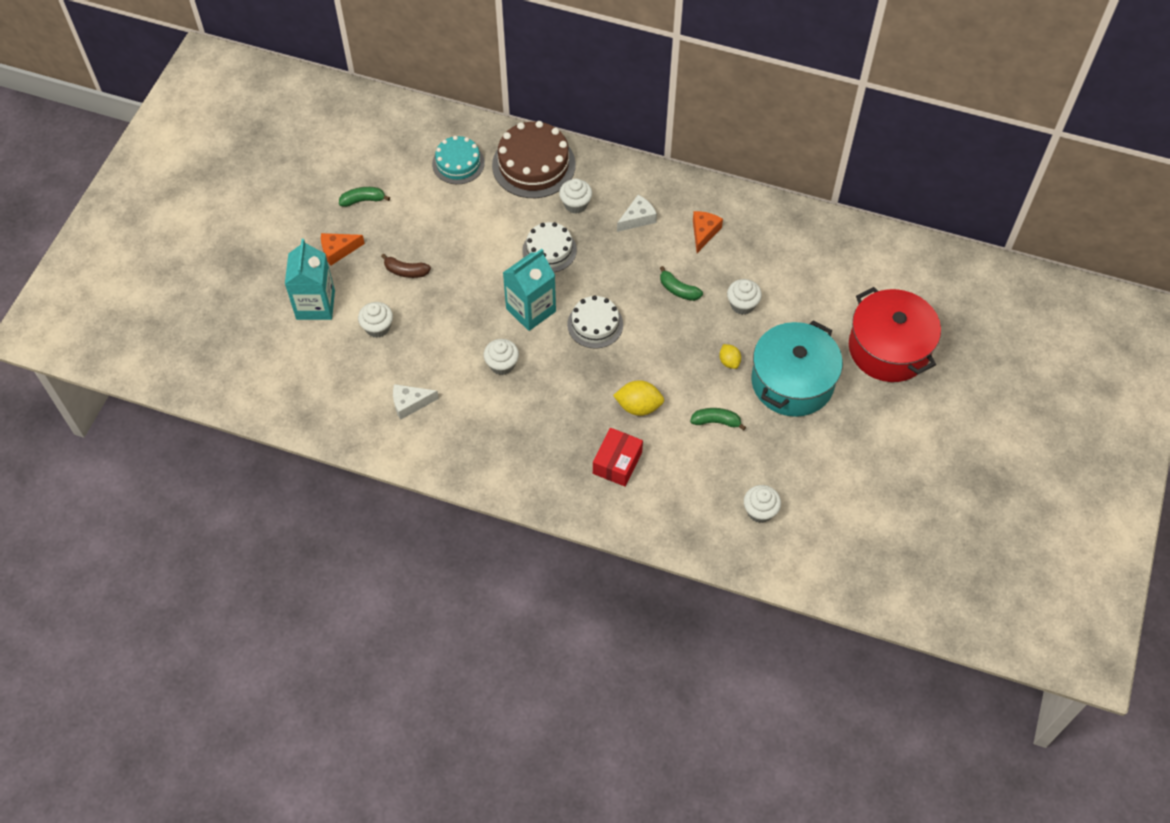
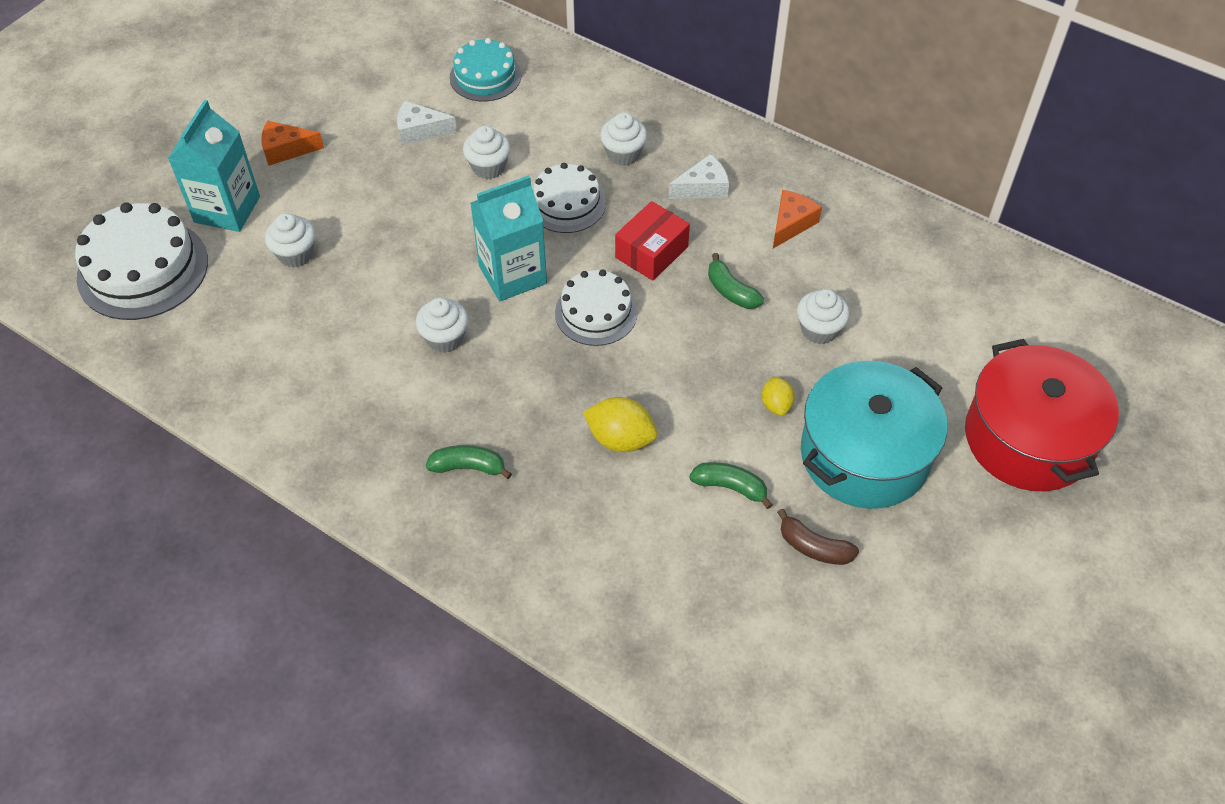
camera: 15 degrees right, 5 degrees down
(276, 361) = (143, 269): none -> white cake
(363, 200) = (344, 96): green banana -> green banana (469, 467)
(406, 271) = (363, 192): brown banana -> brown banana (814, 547)
(410, 403) = (297, 363): white cheese -> white cheese (420, 131)
(533, 165) = (584, 96): brown cake -> none
(617, 463) = (561, 513): red box -> red box (651, 252)
(760, 511) = (759, 640): white cupcake -> white cupcake (488, 167)

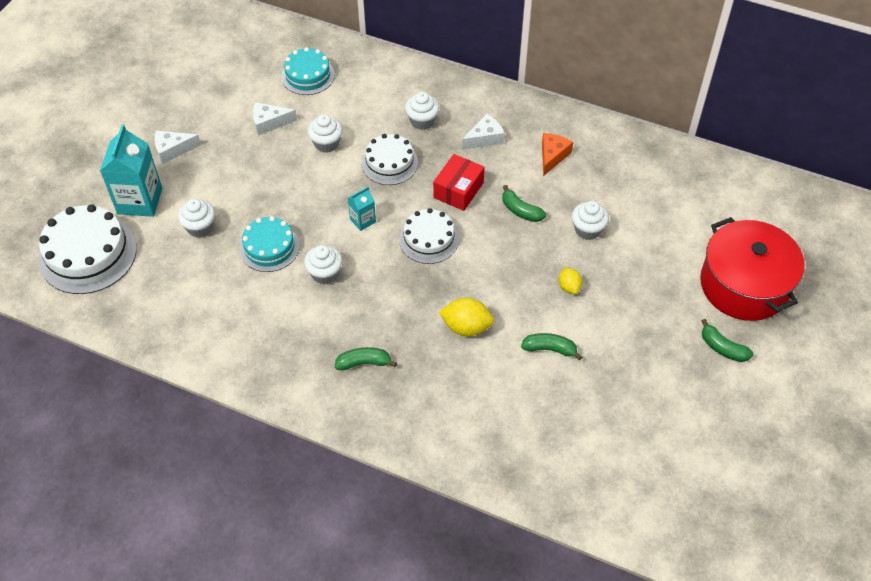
camera: 10 degrees left, 0 degrees up
(286, 149) = (173, 150): orange cheese -> white cheese
(380, 293) = (269, 247): none -> turquoise cake
(512, 275) = (363, 220): turquoise carton -> turquoise carton, size x0.50
(814, 547) = (615, 381): brown banana -> none
(864, 454) = (636, 312): turquoise pot -> none
(979, 523) = (722, 348): none -> green banana

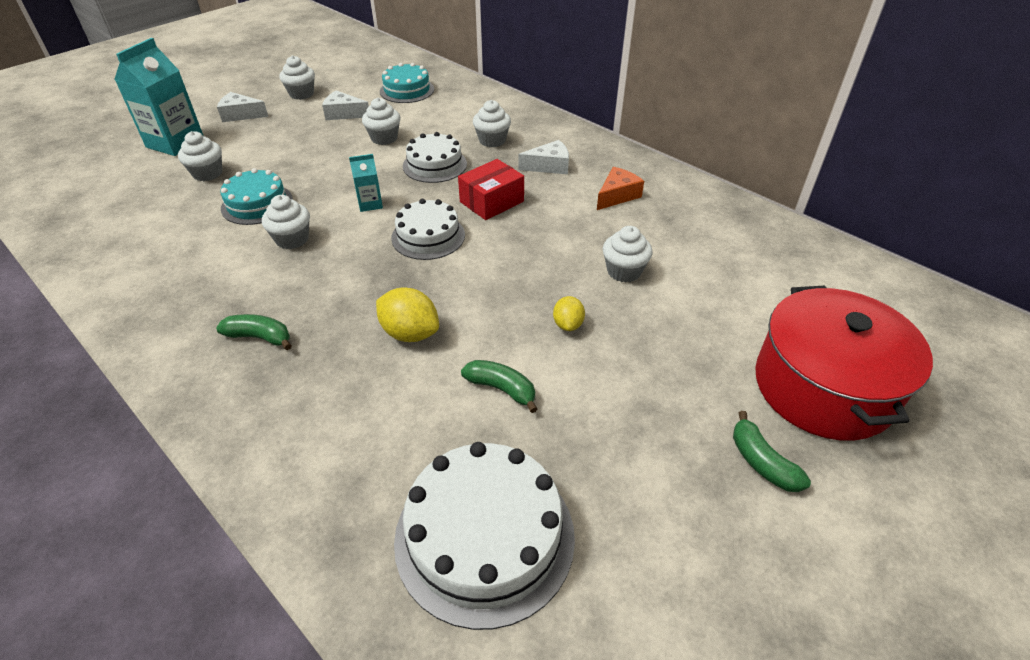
camera: 20 degrees right, 10 degrees down
(88, 254) = (88, 170): white cake -> white cake (484, 536)
(210, 107) = (301, 94): none -> white cupcake
(520, 211) = (551, 235): green banana -> none

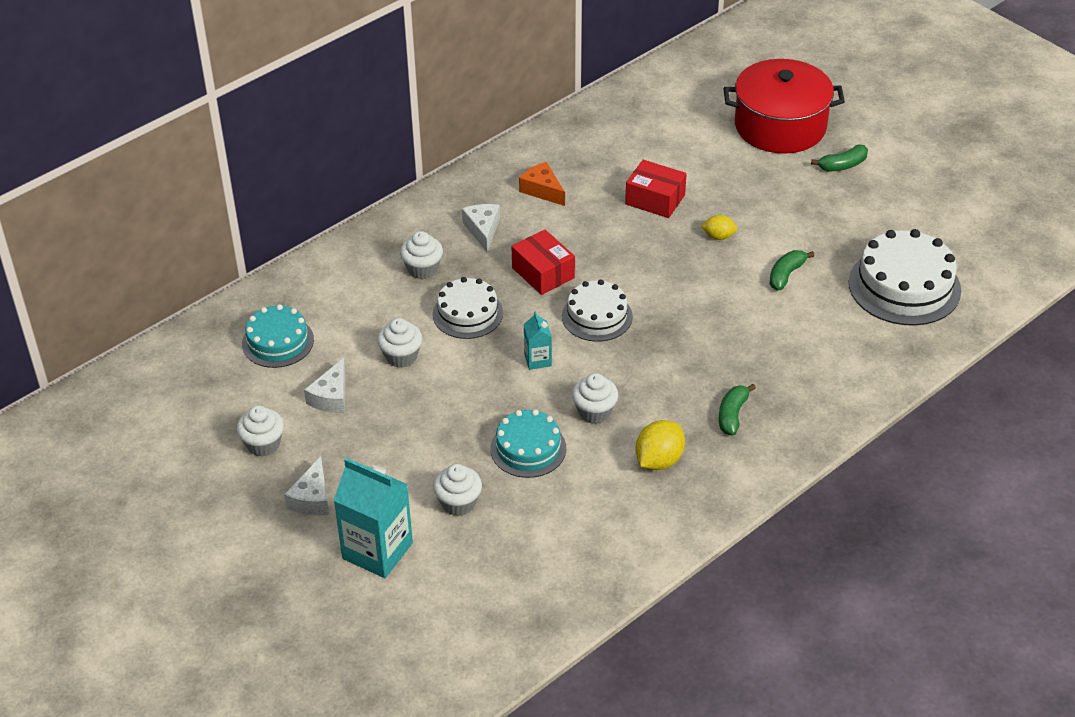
camera: 85 degrees left, 0 degrees up
(410, 333) = (728, 324): yellow lemon -> yellow lemon (659, 460)
(624, 271) = (655, 199): white cupcake -> red box

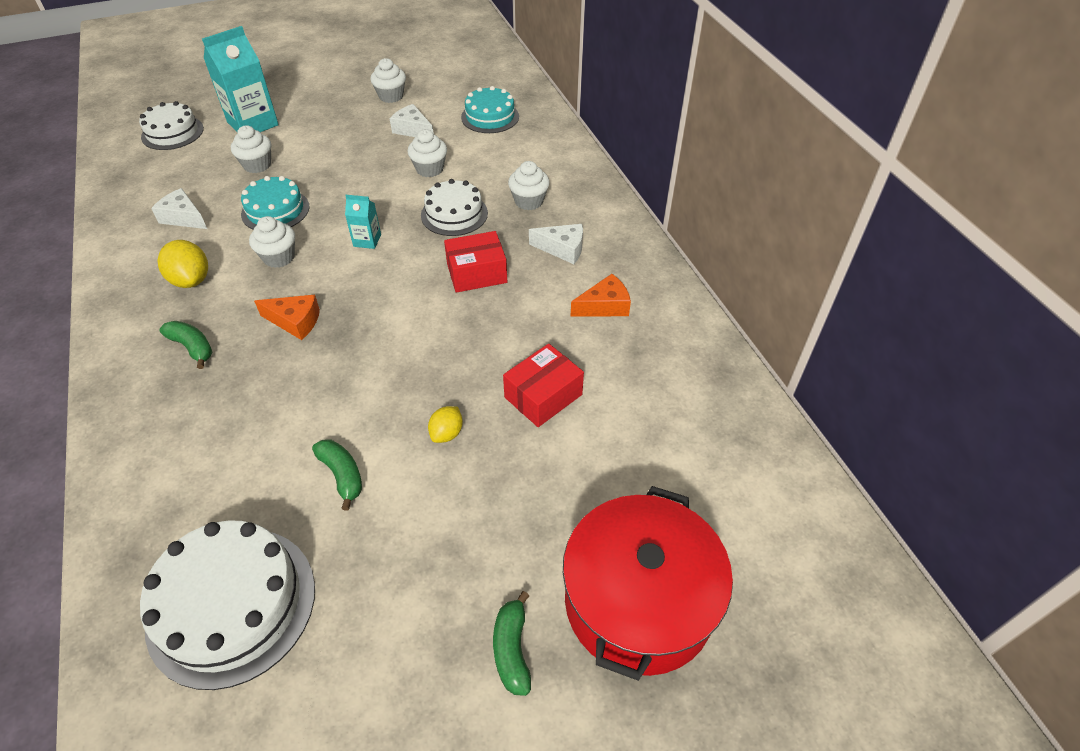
camera: 110 degrees right, 5 degrees up
(312, 498) = (324, 107): white cheese -> white cheese (183, 217)
(597, 316) = (392, 293): white cake -> white cake (172, 133)
(665, 363) = (295, 321): none -> orange cheese

